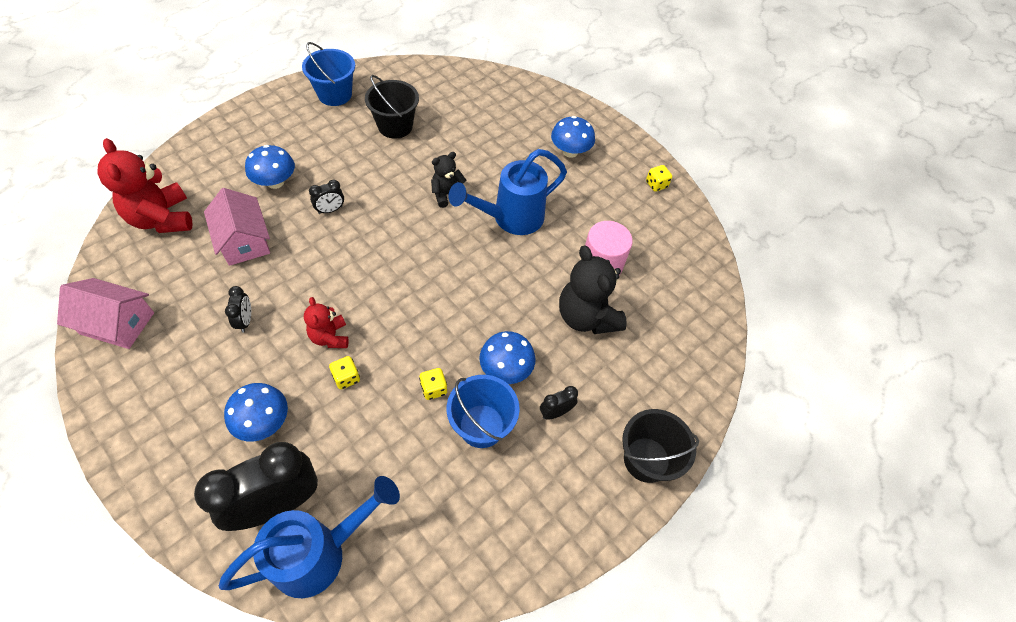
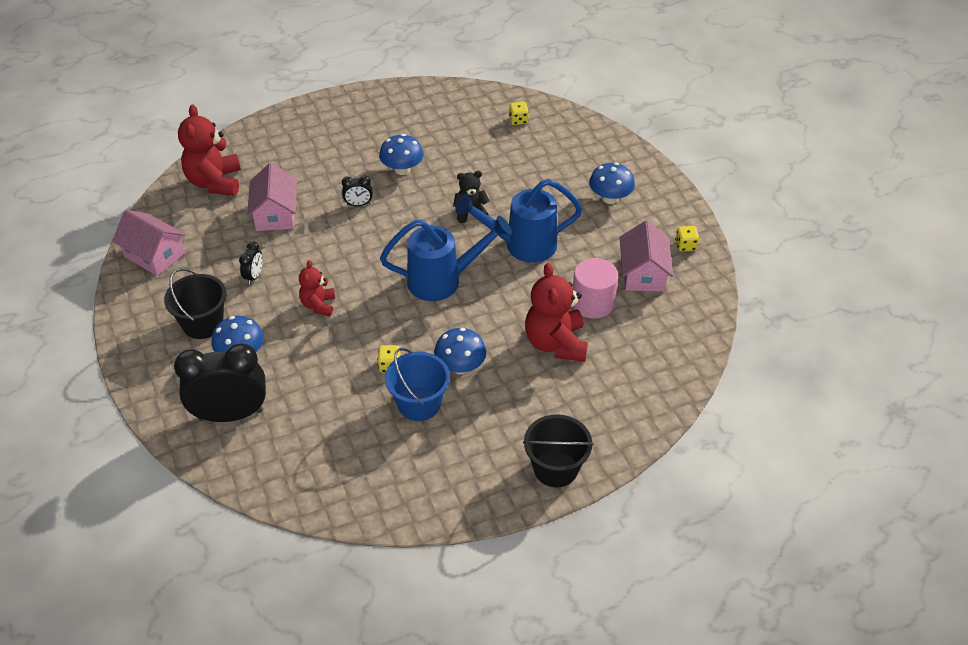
camera: 25 degrees right, 10 degrees down
(275, 182) = (319, 171): blue mushroom -> blue mushroom (402, 169)
(321, 553) = (251, 456): blue watering can -> blue watering can (443, 280)
(335, 94) = (402, 105): blue bucket -> none
(346, 378) = (320, 339): yellow dice -> yellow dice (518, 120)
(395, 126) = (447, 143): black bucket -> black bucket (203, 324)
(555, 412) = (489, 411): black clock -> none
(586, 317) = (556, 343): black teddy bear -> red teddy bear
(632, 221) = (643, 273): none -> pink house

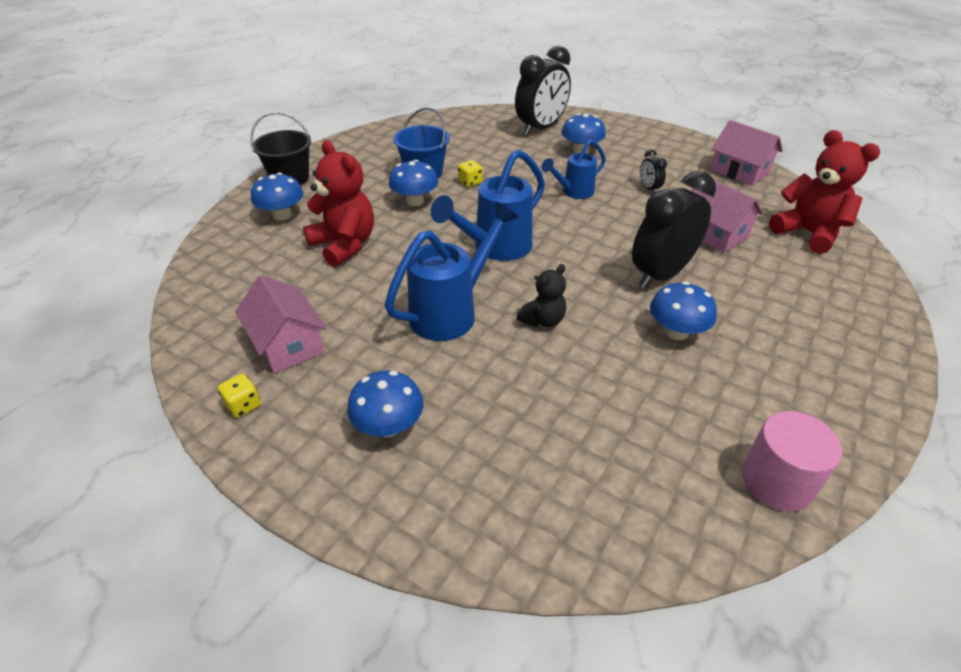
camera: 145 degrees right, 5 degrees down
(154, 255) = (739, 171): pink house -> pink house turned 45 degrees clockwise
(203, 324) = (632, 154): black bucket -> none
(318, 305) = (573, 192): red teddy bear -> blue watering can
(358, 204) = (661, 274): black clock -> black clock, size x2.30
(518, 120) = (637, 497): yellow dice -> none
(590, 410) = (282, 215): none -> blue mushroom
(593, 303) = (330, 290): pink cylinder -> pink cylinder (777, 481)

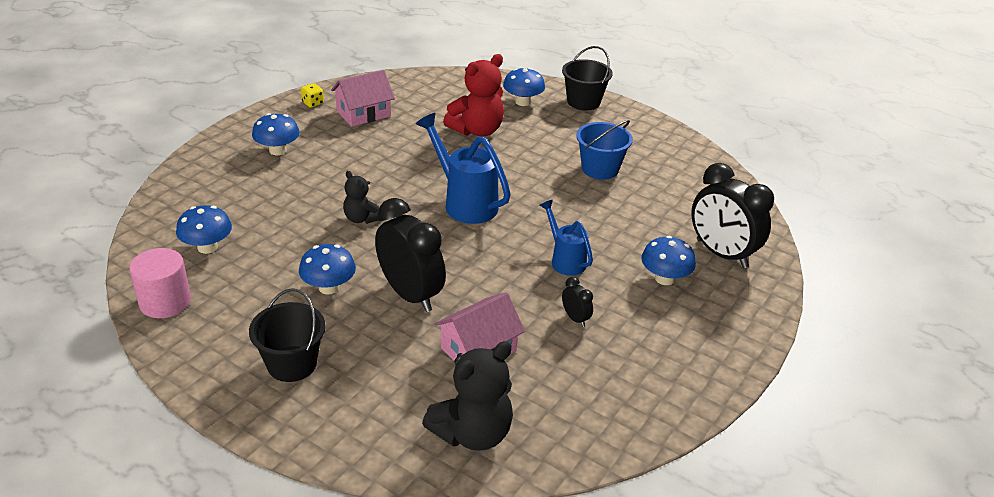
camera: 90 degrees right, 5 degrees down
(415, 201) = (545, 163): blue mushroom -> blue mushroom (207, 247)
(452, 311) = (382, 177): blue watering can -> none
(470, 182) = (582, 195): yellow dice -> none
(649, 189) = (575, 318): black clock -> black clock turned 75 degrees clockwise
(739, 171) = (627, 414): pink house -> none
(804, 343) = (292, 364): none -> black bucket
(808, 233) = (472, 433): red teddy bear -> black teddy bear

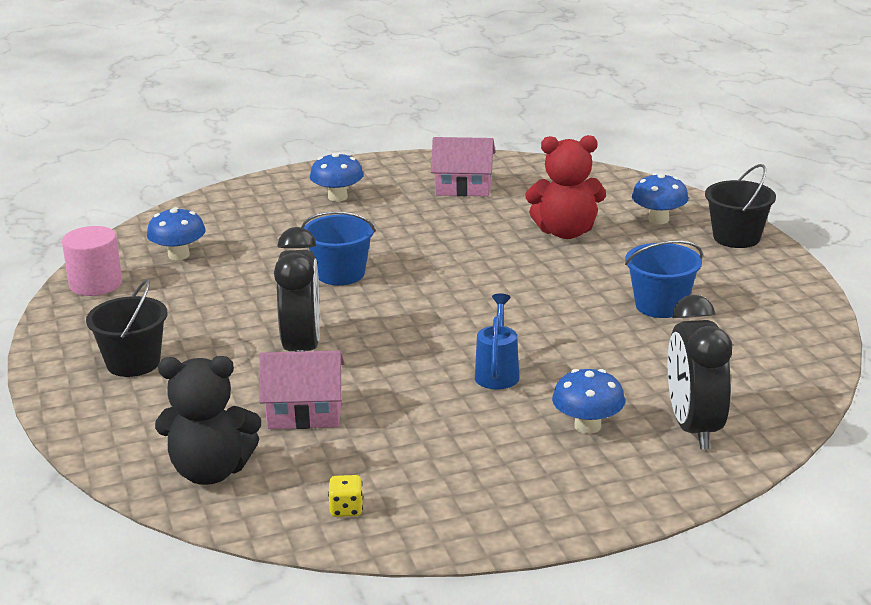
camera: 40 degrees right, 10 degrees down
(313, 103) = (424, 166): yellow dice -> yellow dice (346, 509)
(329, 287) = (238, 318): blue mushroom -> none
(361, 218) = (340, 274): black teddy bear -> blue bucket
(464, 202) = (461, 291): blue watering can -> none
(575, 318) = (436, 424): black clock -> none

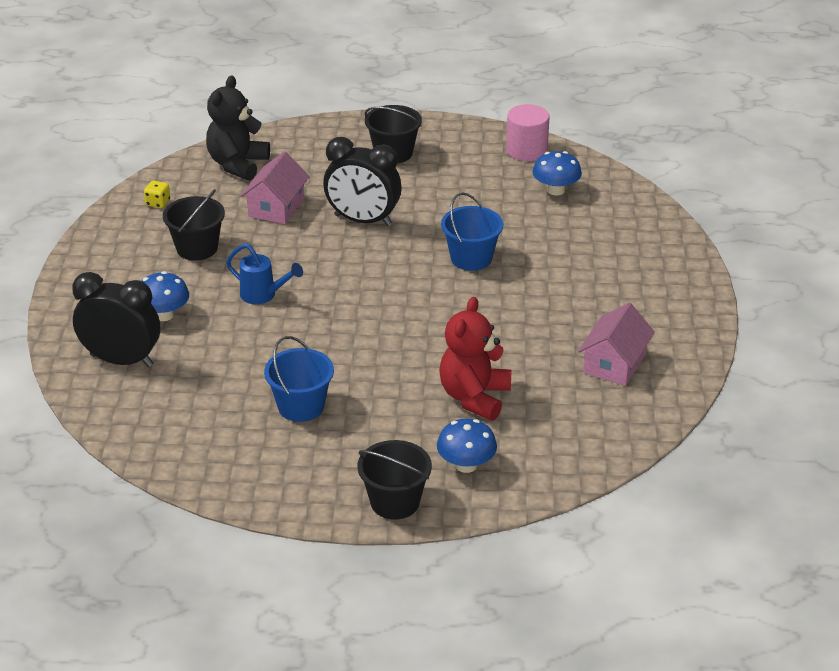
camera: 110 degrees right, 10 degrees up
(337, 197) = (630, 286): blue mushroom -> none
(435, 444) = (197, 248): none -> black bucket

